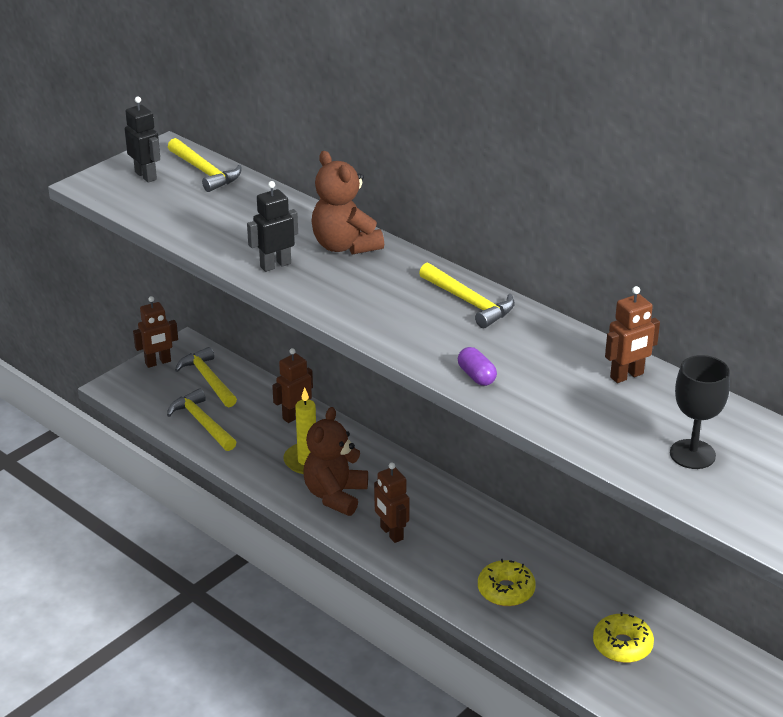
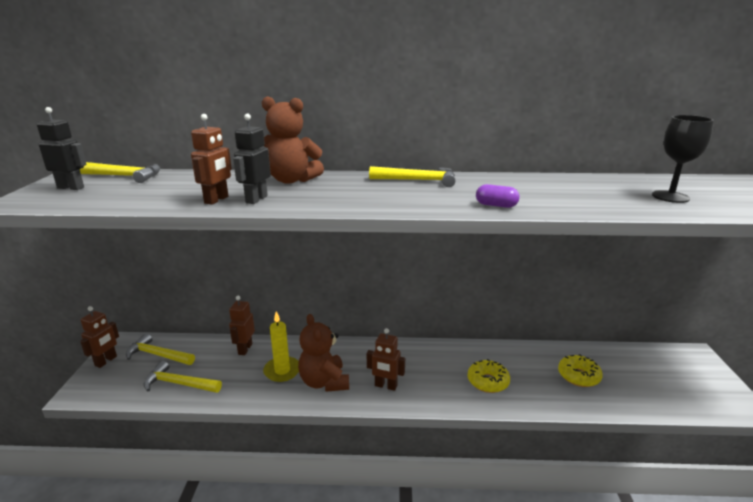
camera: 40 degrees left, 10 degrees down
(627, 376) = (562, 181): brown robot -> brown robot (217, 200)

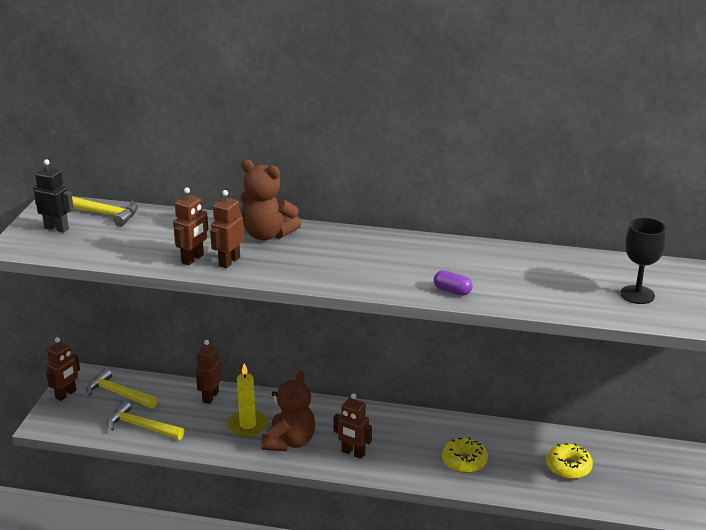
camera: 10 degrees right, 5 degrees up
(256, 199) = (229, 261): black robot -> brown robot
(324, 382) = (289, 442): brown teddy bear -> brown teddy bear turned 150 degrees counterclockwise
(418, 180) = (395, 246): yellow hammer -> none

